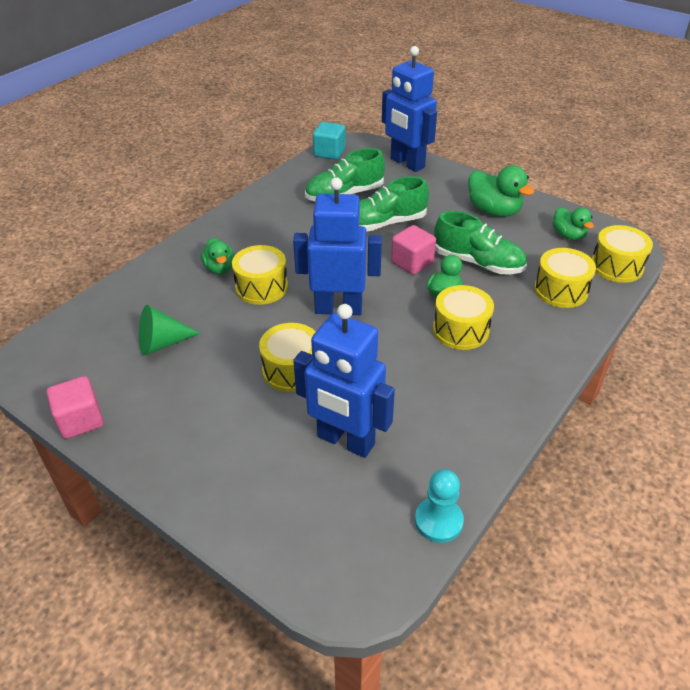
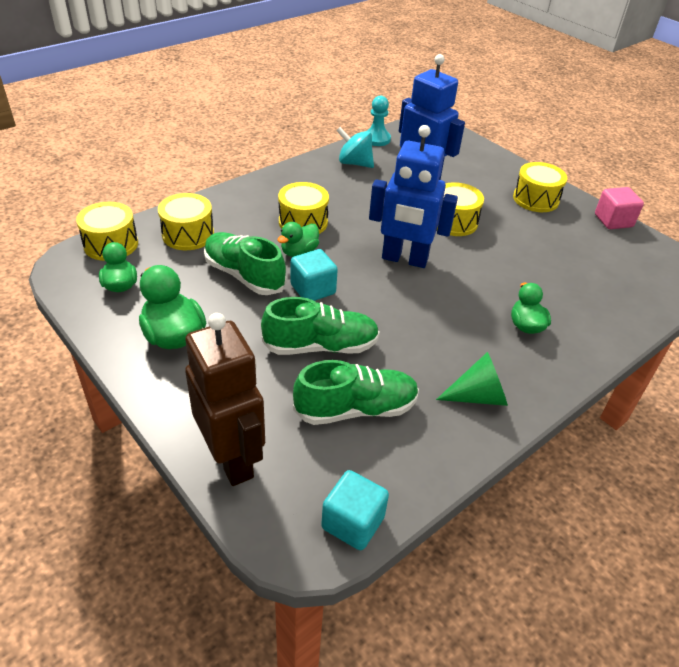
camera: 170 degrees left, 0 degrees up
(162, 343) = (567, 261): green cone -> green cone (478, 396)
(261, 287) = (478, 295): yellow drum -> yellow drum (535, 199)
(407, 163) = (232, 459): blue robot -> brown robot
(412, 263) = (313, 289): pink cube -> turquoise cube
(448, 447) = (354, 163): none -> turquoise spinning top

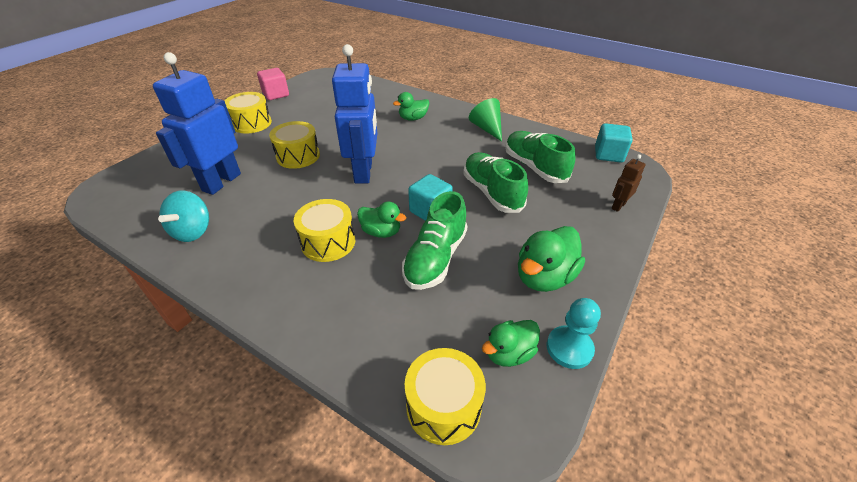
camera: 105 degrees left, 0 degrees up
(188, 234) = (388, 330): yellow drum -> none
(232, 459) = (618, 206): brown robot -> brown robot, size x0.44
(376, 139) = (129, 225): turquoise pawn -> turquoise pawn (569, 348)

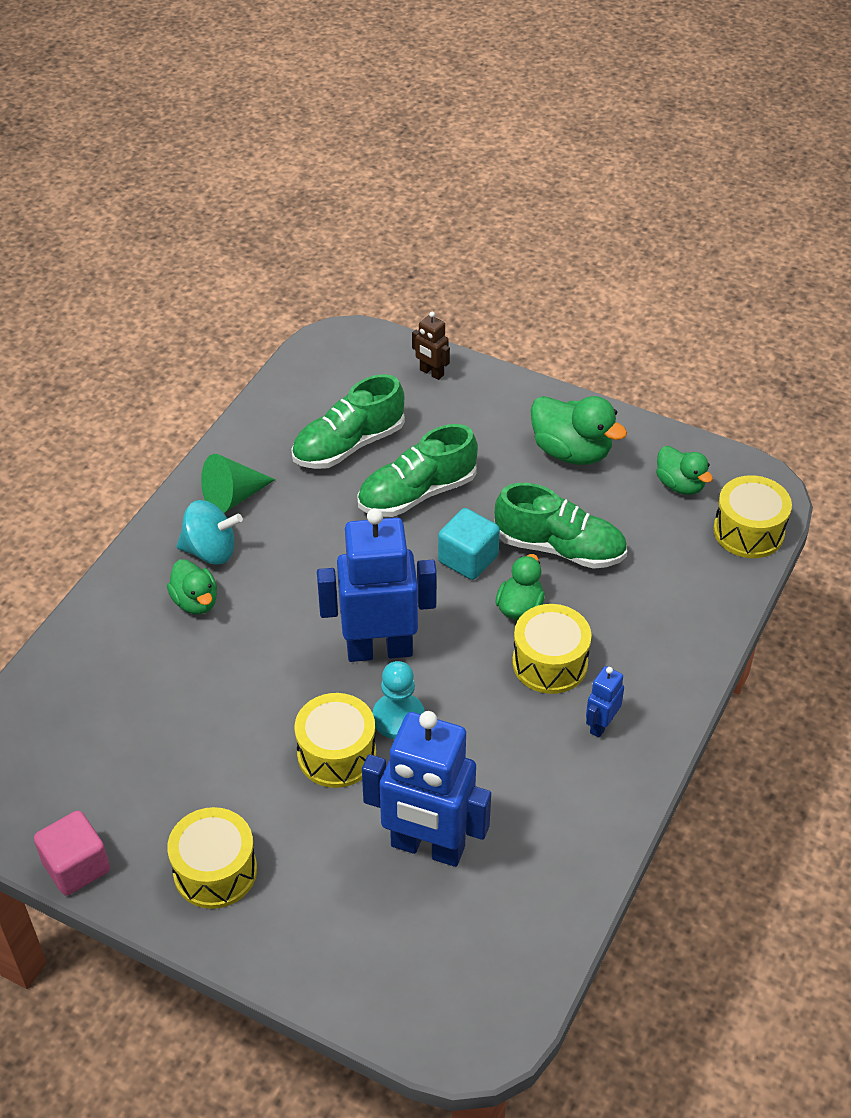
camera: 95 degrees left, 5 degrees up
(193, 231) = (556, 837): turquoise spinning top -> turquoise spinning top (211, 551)
(264, 262) = (601, 725): none -> blue robot
(569, 348) = (663, 441): turquoise pawn -> turquoise pawn (398, 717)
(608, 155) = (309, 363): turquoise cube -> none

